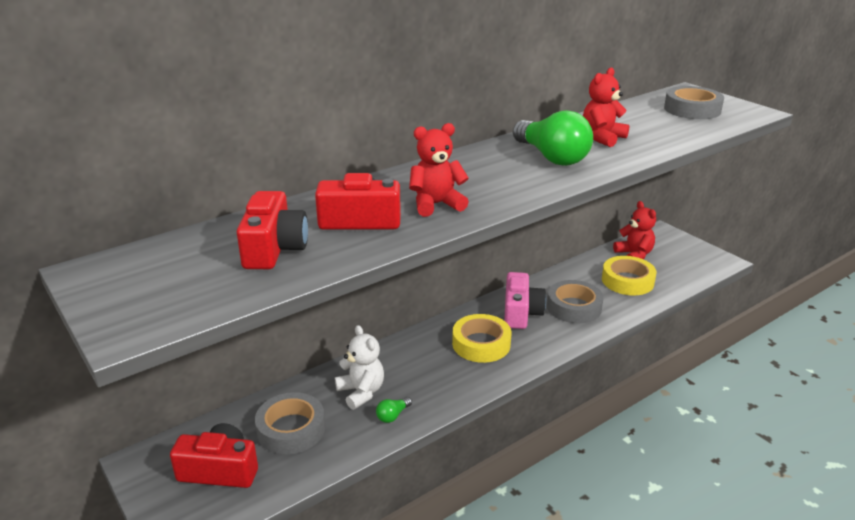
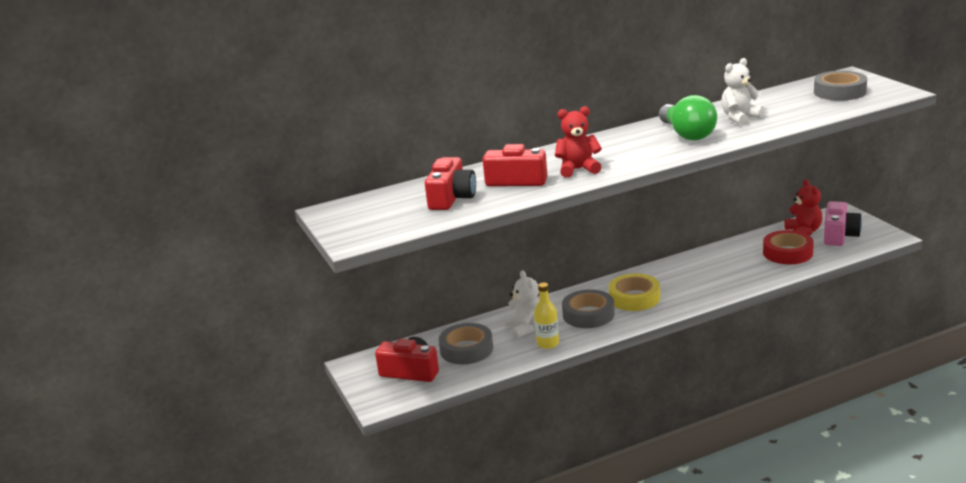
camera: 15 degrees right, 5 degrees down
(393, 415) = (548, 343): green light bulb -> yellow bottle
(520, 313) = (677, 276): pink camera -> pink camera (839, 235)
(574, 307) = (727, 272): grey tape -> grey tape (588, 314)
(602, 138) = (740, 118): red teddy bear -> white teddy bear
(627, 281) = (787, 253): yellow tape -> red tape

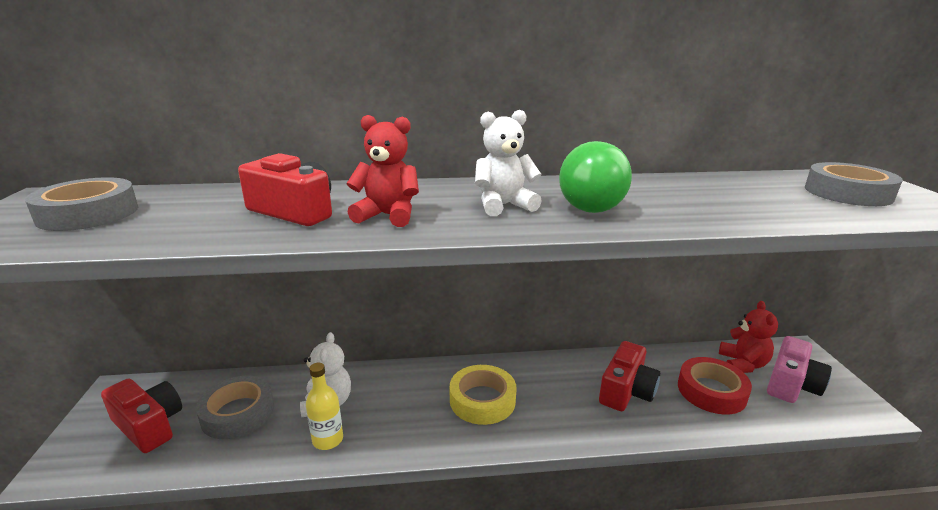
camera: 15 degrees right, 0 degrees up
(451, 198) = (183, 215): red camera -> red camera (626, 391)
(588, 314) = (411, 408): grey tape -> grey tape (88, 213)
(740, 118) = (678, 197): white teddy bear -> white teddy bear (503, 206)

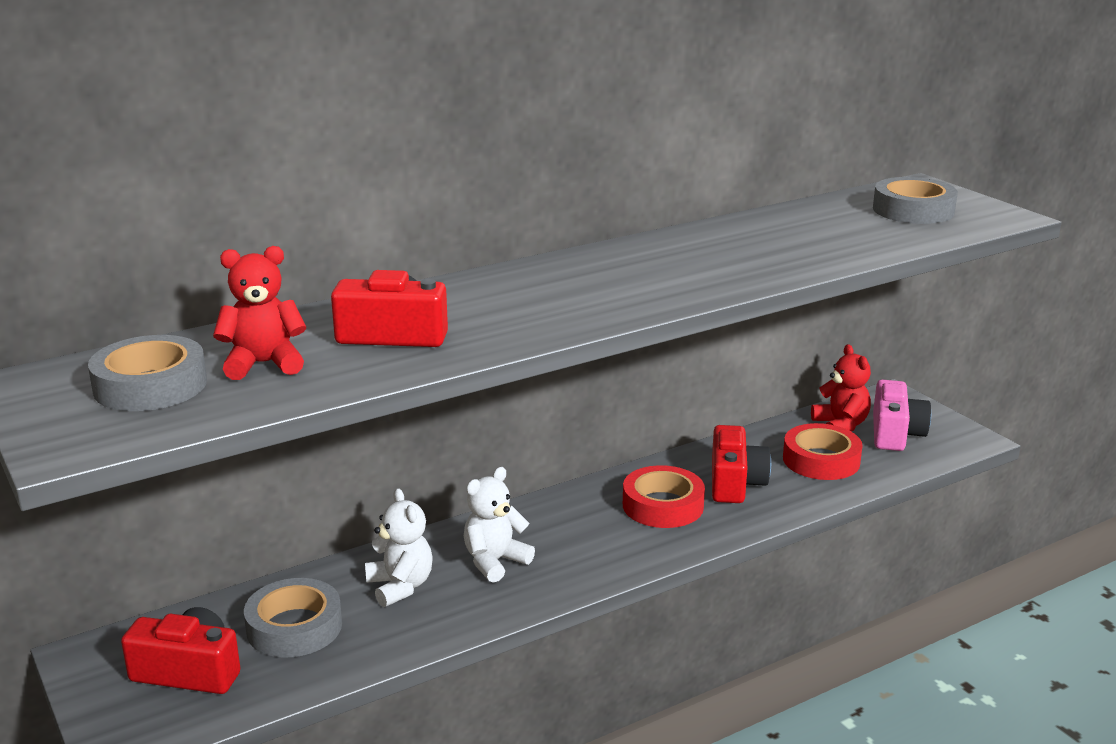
camera: 25 degrees left, 0 degrees up
(328, 440) = (438, 618): yellow bottle -> none
(387, 216) = (502, 320): red teddy bear -> red teddy bear (264, 364)
(482, 400) = (584, 533): yellow tape -> none
(503, 206) = (606, 286): white teddy bear -> white teddy bear (495, 562)
(557, 394) = (663, 505): none -> red tape
(585, 202) = (683, 266): green light bulb -> none

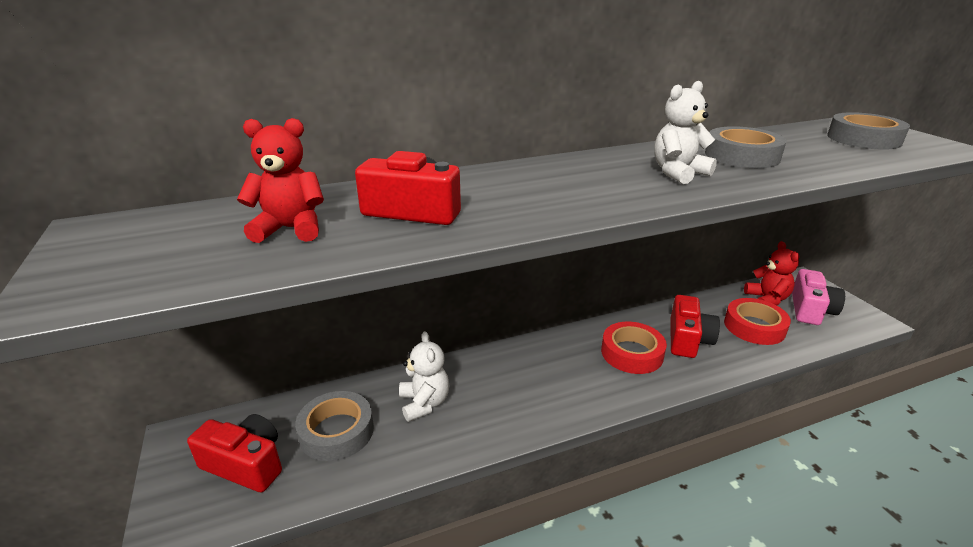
camera: 10 degrees right, 5 degrees up
(150, 385) = (182, 241): grey tape -> grey tape (742, 156)
(495, 562) = (499, 389): white teddy bear -> white teddy bear (678, 173)

